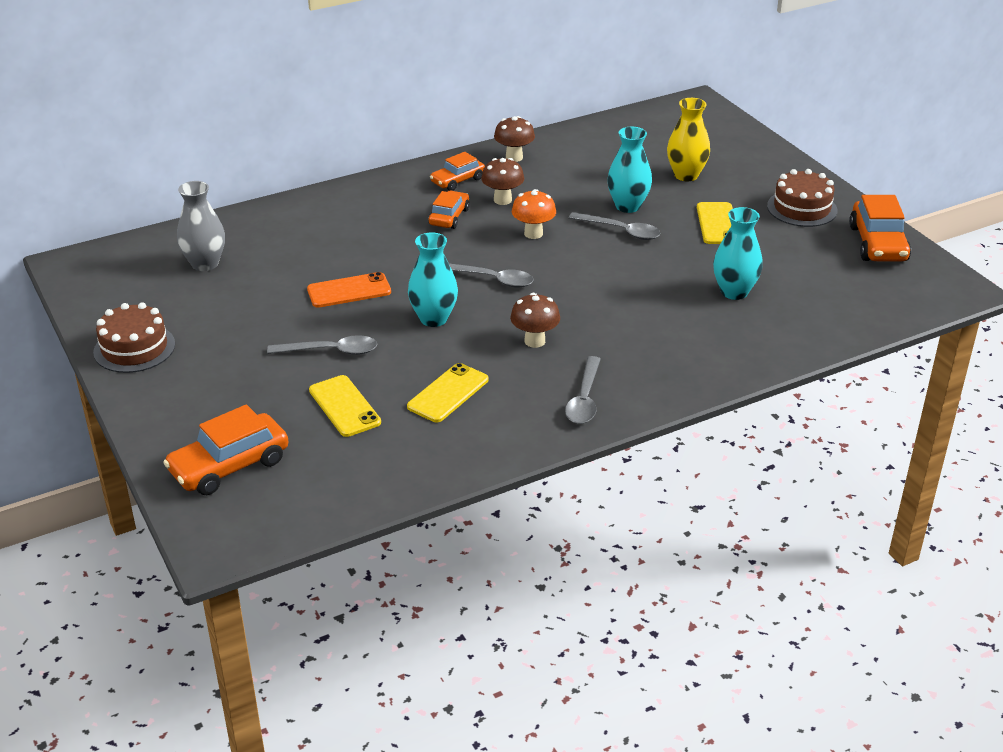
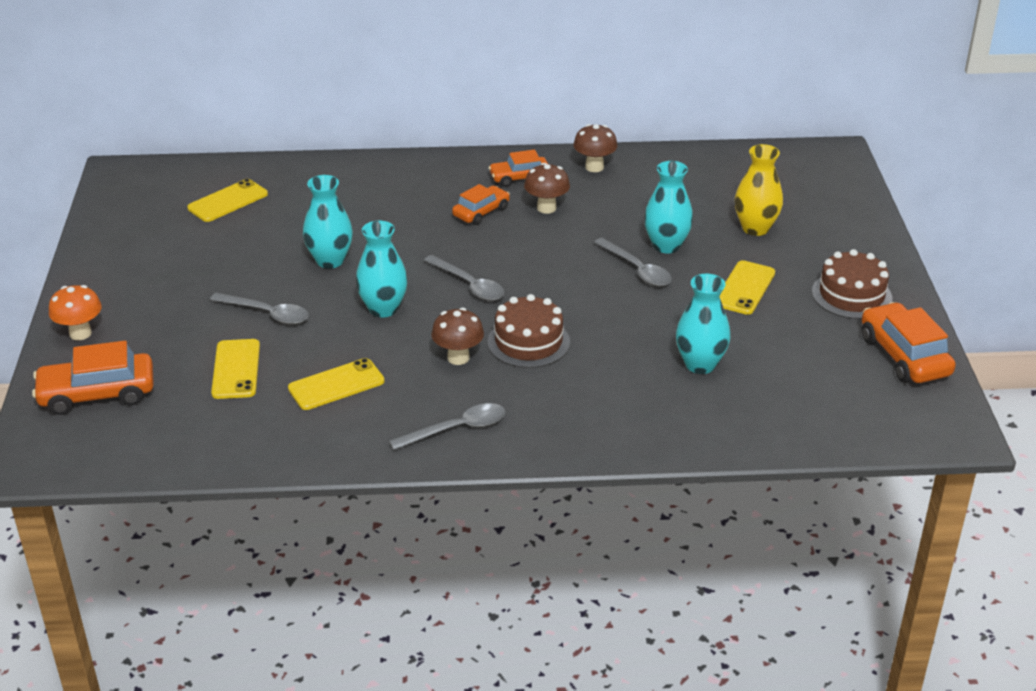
camera: 25 degrees right, 0 degrees up
(134, 348) = (108, 263): brown cake -> brown cake (528, 342)
(205, 264) = (228, 201): grey vase -> yellow phone
(349, 291) = (330, 260): orange phone -> turquoise vase
(533, 234) = (547, 250): orange mushroom -> orange mushroom (80, 333)
(584, 399) = (456, 429): grey spoon -> grey spoon turned 150 degrees counterclockwise
(878, 244) = (904, 356): orange car -> orange car turned 135 degrees clockwise

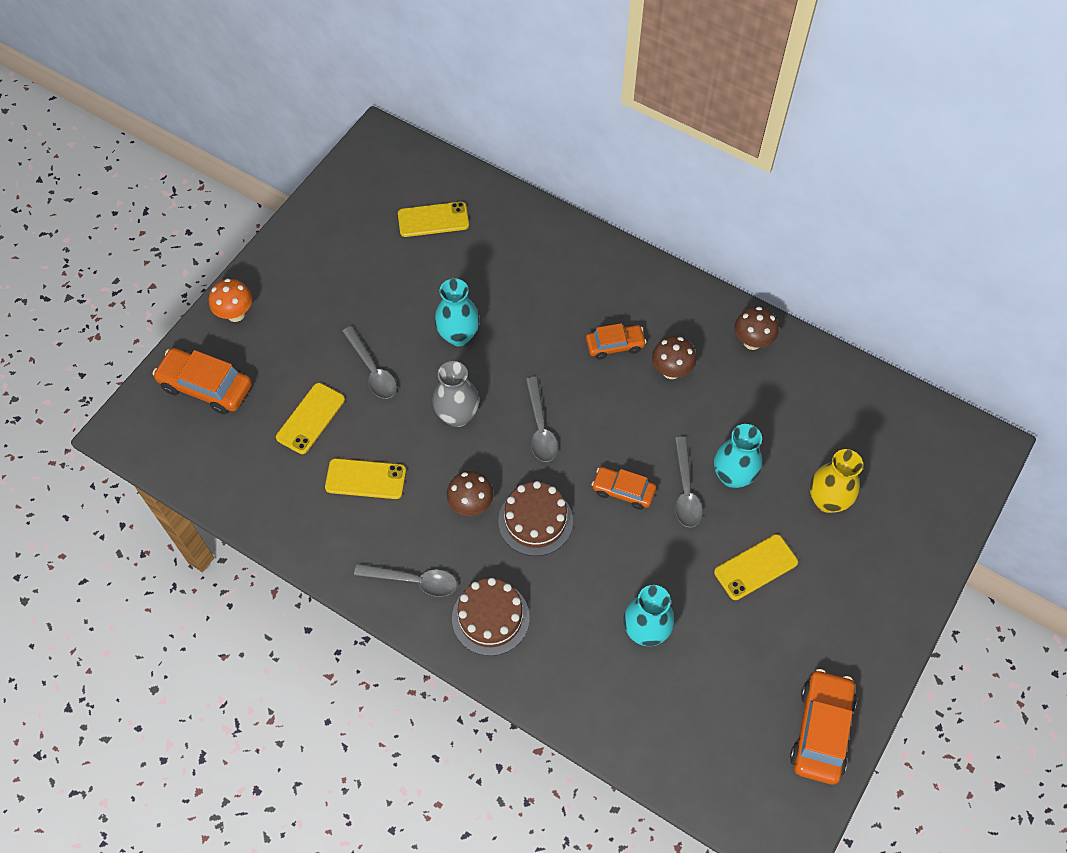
camera: 35 degrees right, 25 degrees up
(383, 309) = (457, 416): turquoise vase -> grey vase
(519, 178) = (679, 320): orange car -> orange car (623, 491)
(851, 295) = (840, 632): brown cake -> brown cake (490, 618)

